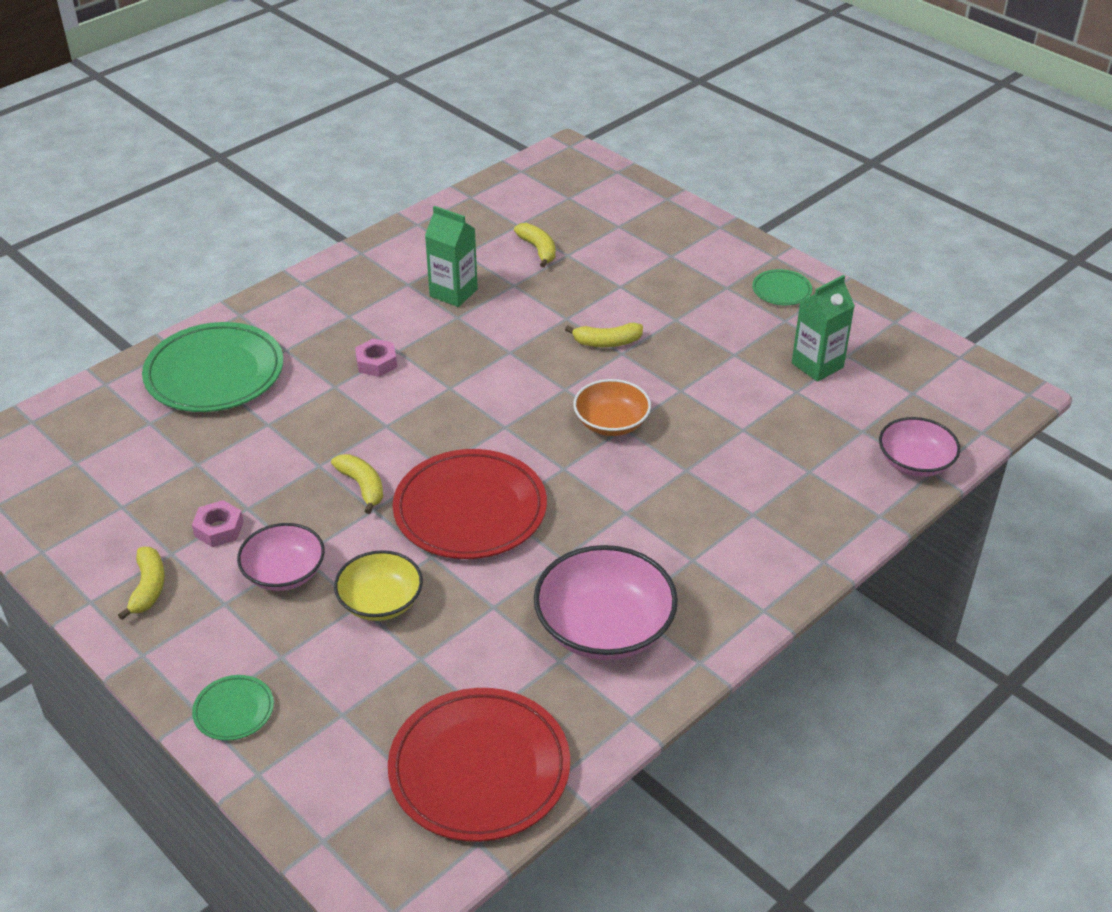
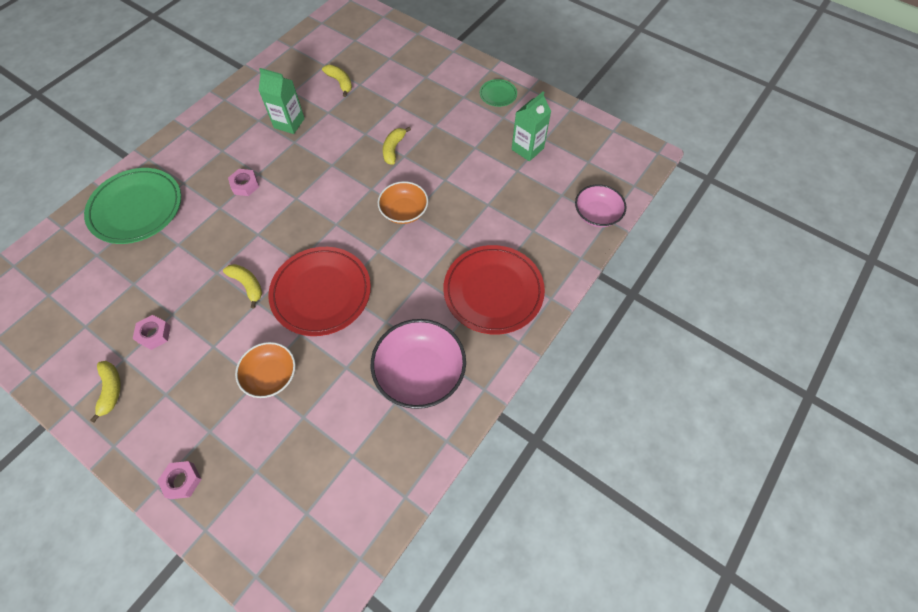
camera: 10 degrees left, 20 degrees up
(234, 710) = (182, 481): green plate -> pink nut
(284, 573) = (203, 363): pink bowl -> none
(380, 601) = (271, 375): yellow bowl -> orange bowl
(479, 769) = (353, 499): red plate -> red plate (493, 291)
(607, 342) = (393, 149): yellow banana -> yellow banana turned 120 degrees clockwise

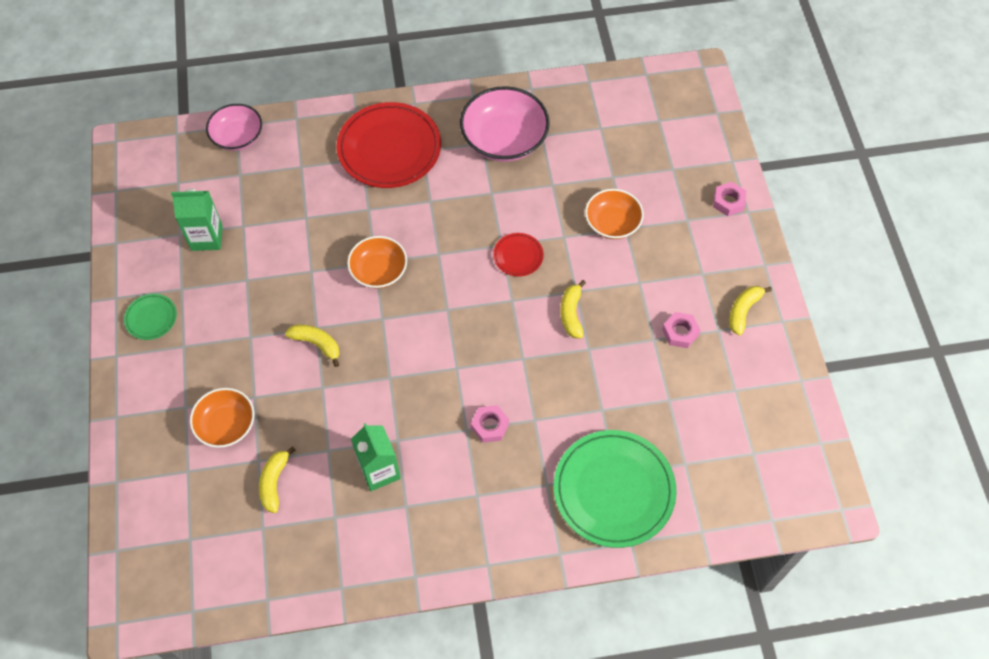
camera: 135 degrees left, 0 degrees up
(321, 293) = (518, 256): red plate -> red plate, size x0.46
(393, 149) = (317, 344): yellow banana -> yellow banana turned 120 degrees counterclockwise
(395, 85) = (226, 425): none -> orange bowl

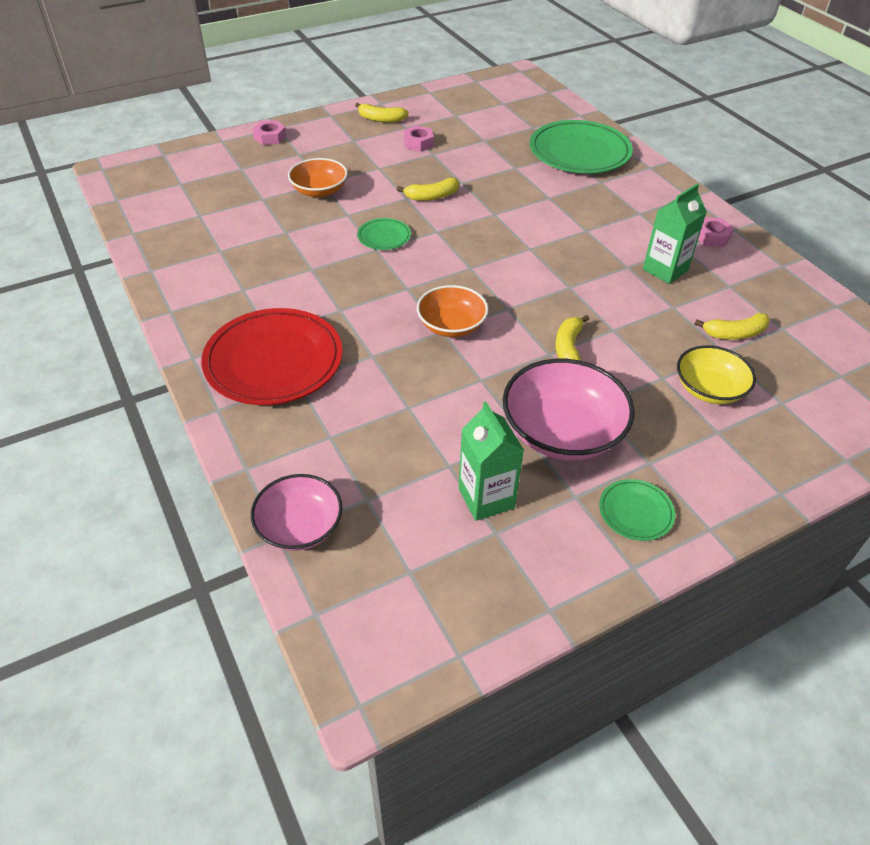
camera: 110 degrees left, 15 degrees down
(226, 425) = (709, 389): orange bowl -> yellow bowl
(490, 426) = (573, 218): pink nut -> pink nut (711, 237)
(504, 139) = (233, 274): pink bowl -> pink bowl (562, 432)
(518, 256) = (384, 237): red plate -> green plate

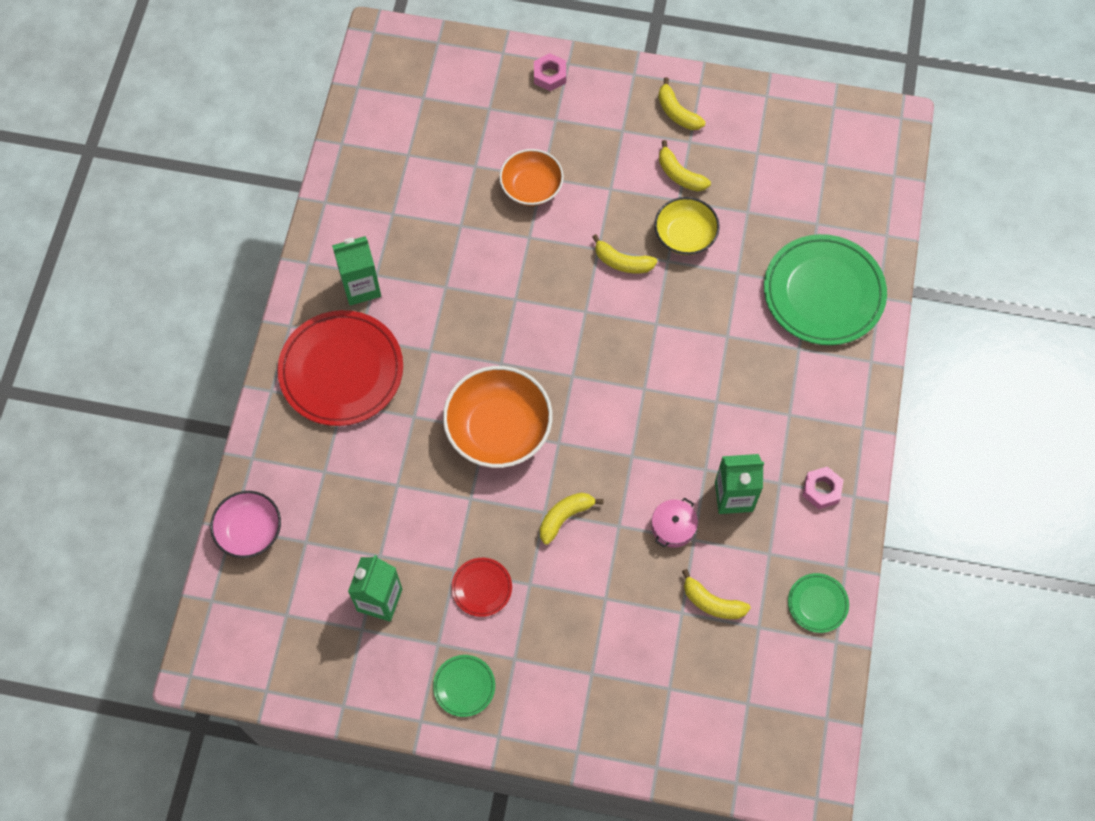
camera: 40 degrees right, 20 degrees up
(237, 302) = (361, 287): none -> green carton
(384, 237) = (535, 288): green plate -> green plate (817, 604)
(418, 143) = (679, 175): pink nut -> yellow banana
(451, 325) = (498, 429): orange bowl -> orange bowl, size x1.58
(562, 432) = (481, 588): pink bowl -> red plate
(650, 308) = (673, 527): none -> pink pot
(709, 389) = (629, 635): yellow bowl -> yellow bowl (685, 235)

